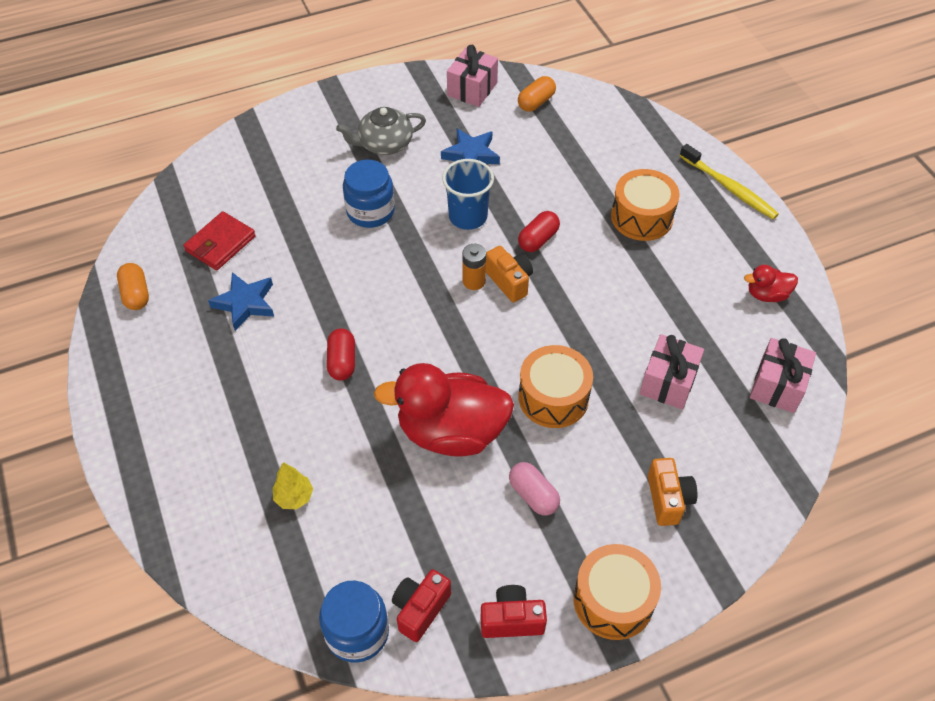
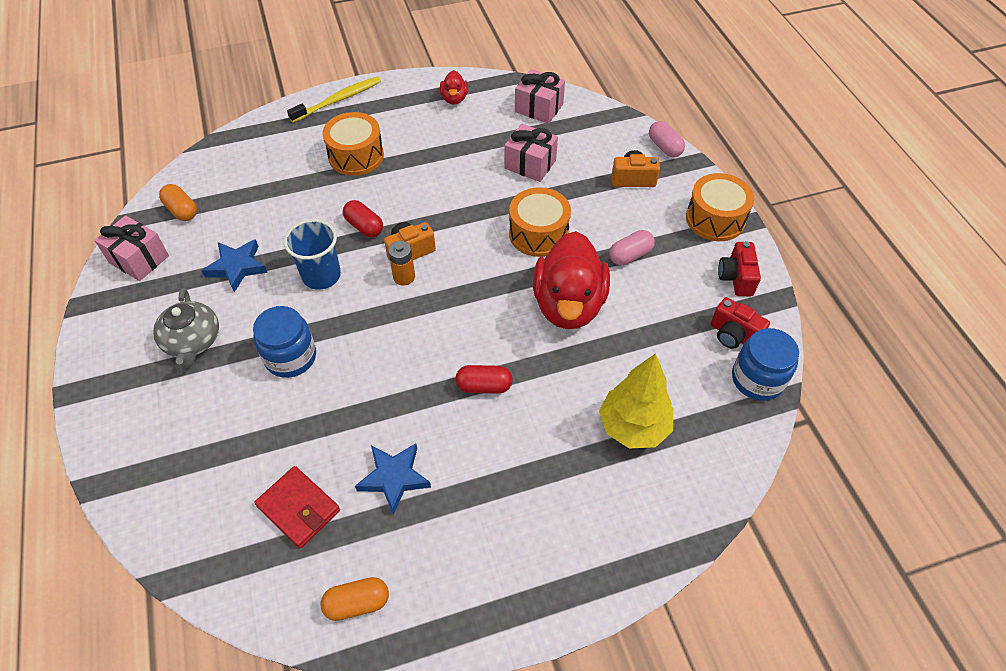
camera: 85 degrees left, 0 degrees up
(294, 497) = (633, 427): yellow tree -> yellow tree, size x1.92
(741, 540) = (664, 147): none -> pink capsule

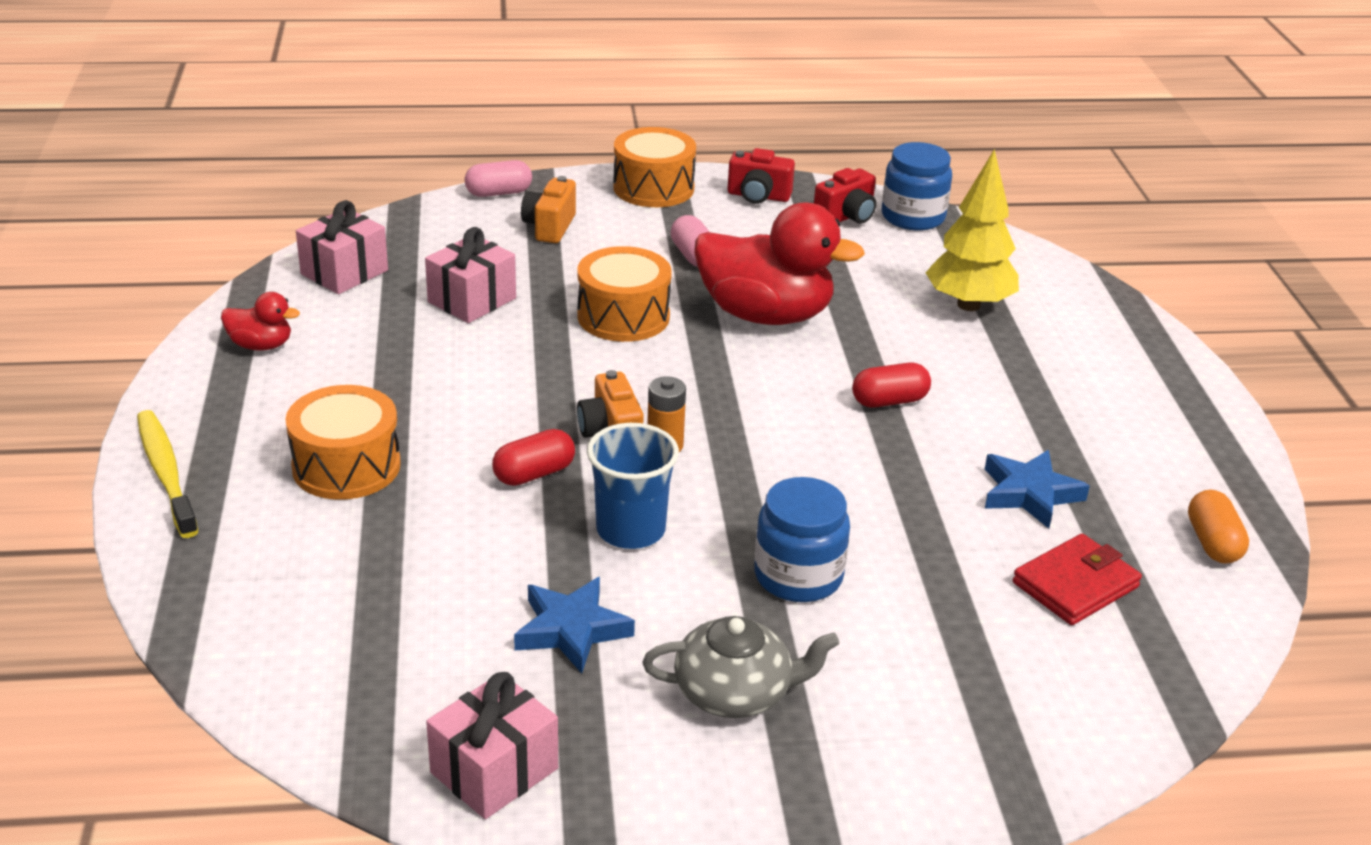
camera: 80 degrees left, 20 degrees down
(182, 210) = (377, 704): orange capsule -> none
(484, 386) = (889, 401): red capsule -> red capsule turned 60 degrees clockwise

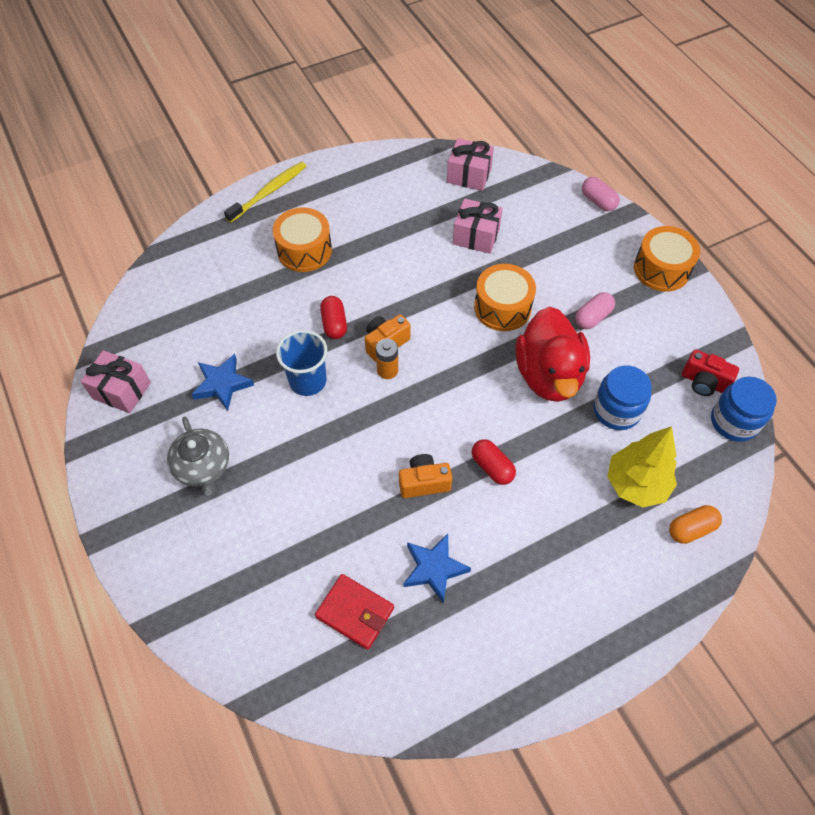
camera: 70 degrees right, 25 degrees up
(261, 345) = (384, 176): red duck -> none
(534, 474) = (334, 324): red capsule -> red capsule turned 45 degrees clockwise
(549, 227) = (576, 238): orange camera -> orange camera (424, 482)
(758, 196) = (693, 326): red camera -> none
(798, 576) = (303, 467): blue jar -> blue jar (616, 410)
(1213, 543) = (434, 690): orange capsule -> orange capsule (691, 529)

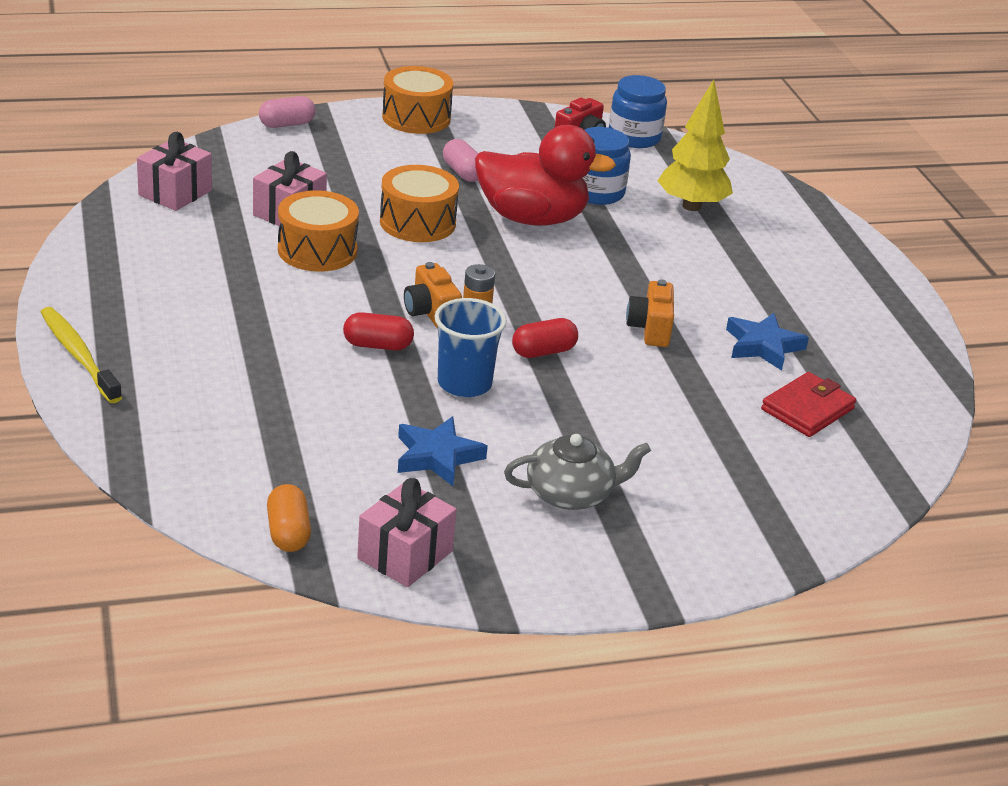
camera: 80 degrees left, 25 degrees down
(304, 250) = (225, 345): orange drum -> orange drum (317, 250)
(492, 467) = (644, 281): red capsule -> red capsule (543, 352)
(691, 529) = (750, 192): orange capsule -> orange capsule (288, 533)

